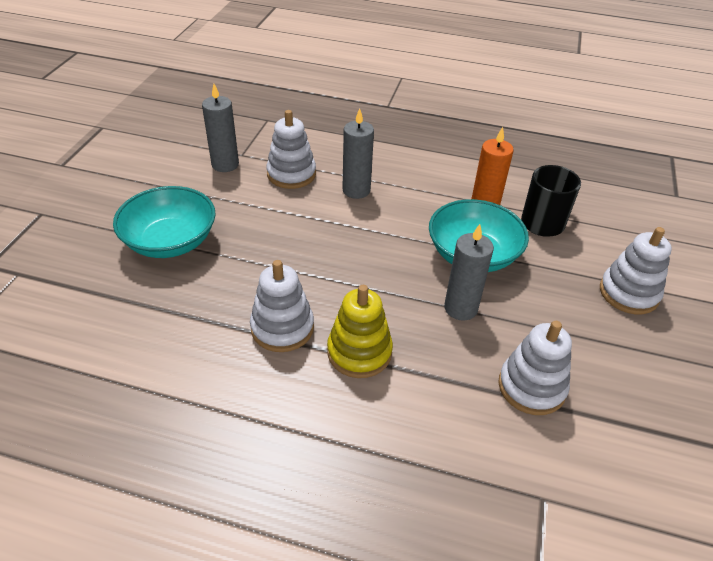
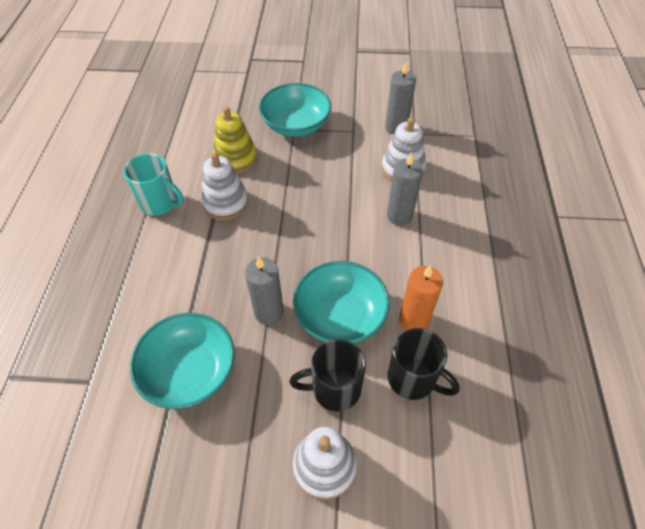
camera: 80 degrees right, 10 degrees up
(252, 403) = (160, 203): none -> turquoise mug
(359, 352) = (210, 251): yellow stacking toy -> yellow stacking toy (236, 158)
(531, 387) = (190, 371): white stacking toy -> turquoise bowl
(553, 273) = (334, 389): none -> black mug

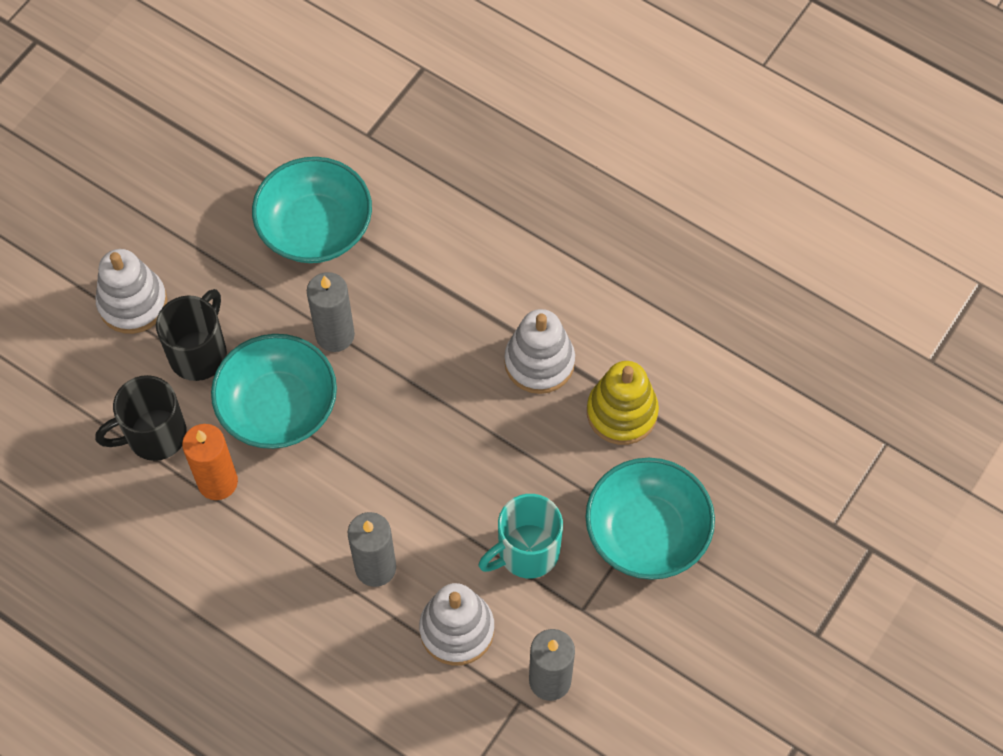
camera: 120 degrees right, 10 degrees up
(160, 203) = (589, 285): turquoise mug -> turquoise mug (526, 552)

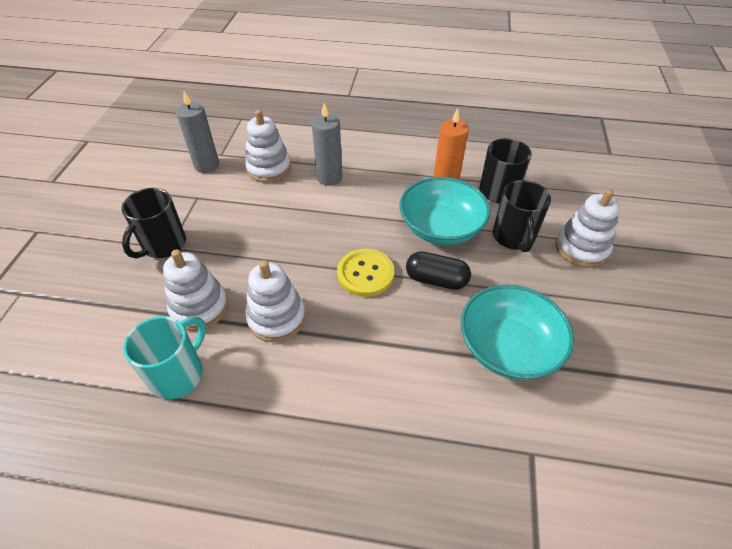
camera: 155 degrees right, 15 degrees down
(335, 335) = (436, 280): grey candle -> black capsule
(412, 378) = (365, 274): none -> yellow button
(526, 552) = (242, 211): turquoise mug -> turquoise mug (178, 374)
(622, 412) = (199, 307): yellow stacking toy -> white stacking toy
(647, 532) = (163, 245): turquoise bowl -> black mug

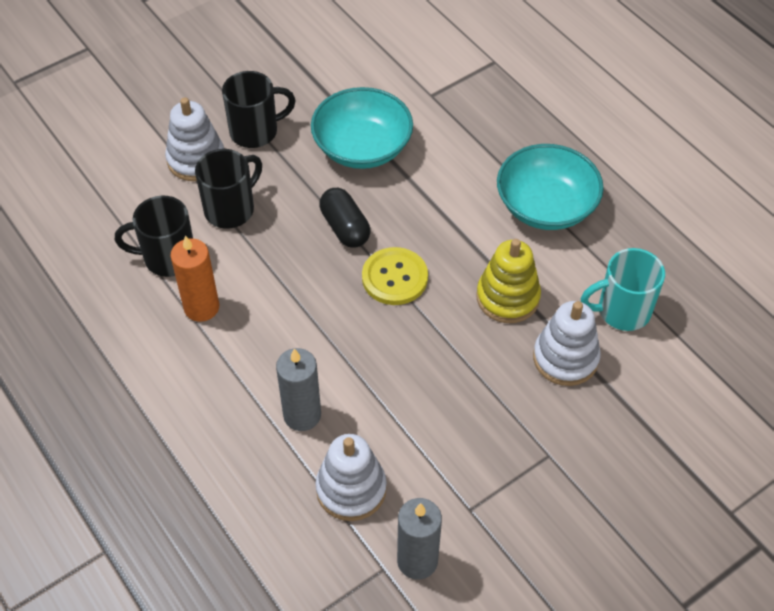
camera: 135 degrees left, 5 degrees up
(163, 245) = (553, 463): black mug -> black mug (255, 131)
(276, 318) = (507, 297): white stacking toy -> yellow stacking toy
(441, 228) = (275, 266): turquoise bowl -> turquoise bowl (546, 206)

